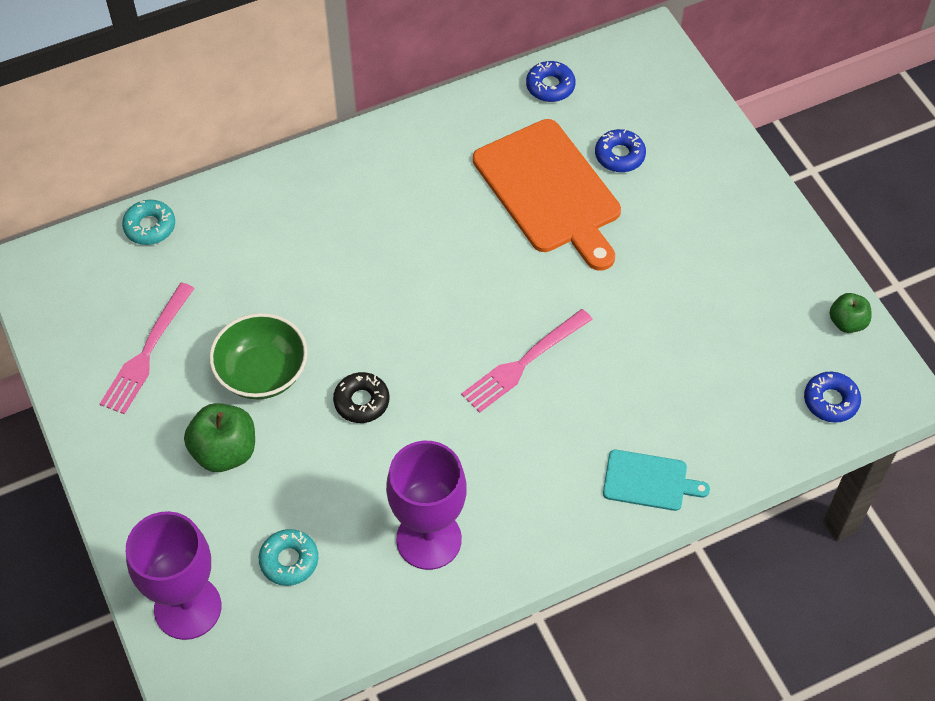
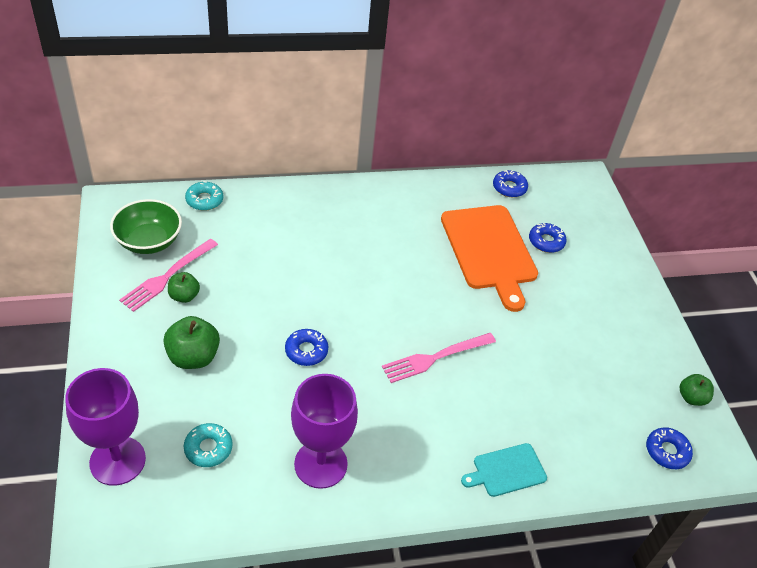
camera: 10 degrees right, 10 degrees down
(180, 373) = (184, 296): none -> green apple
(262, 373) = (242, 312): green bowl -> green bowl (149, 241)
(361, 401) = (306, 351): black donut -> blue donut
(649, 481) = (506, 470): turquoise cutting board -> turquoise cutting board turned 135 degrees clockwise

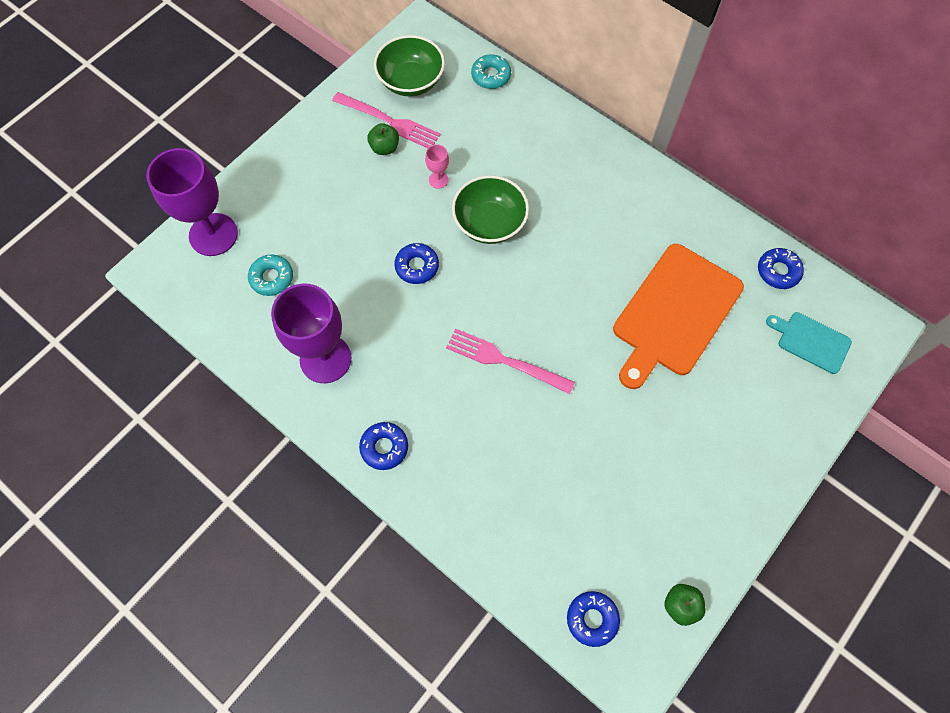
camera: 55 degrees right, 20 degrees up
(167, 277) = (390, 122): pink fork -> pink fork turned 150 degrees counterclockwise
(193, 357) = (337, 201): green apple -> none
(251, 287) = (438, 180): none -> pink goblet
(319, 286) = (489, 223): none -> green bowl
(506, 470) = (444, 496): turquoise cutting board -> turquoise cutting board (811, 341)
(546, 241) = (742, 351): blue donut -> blue donut (384, 447)

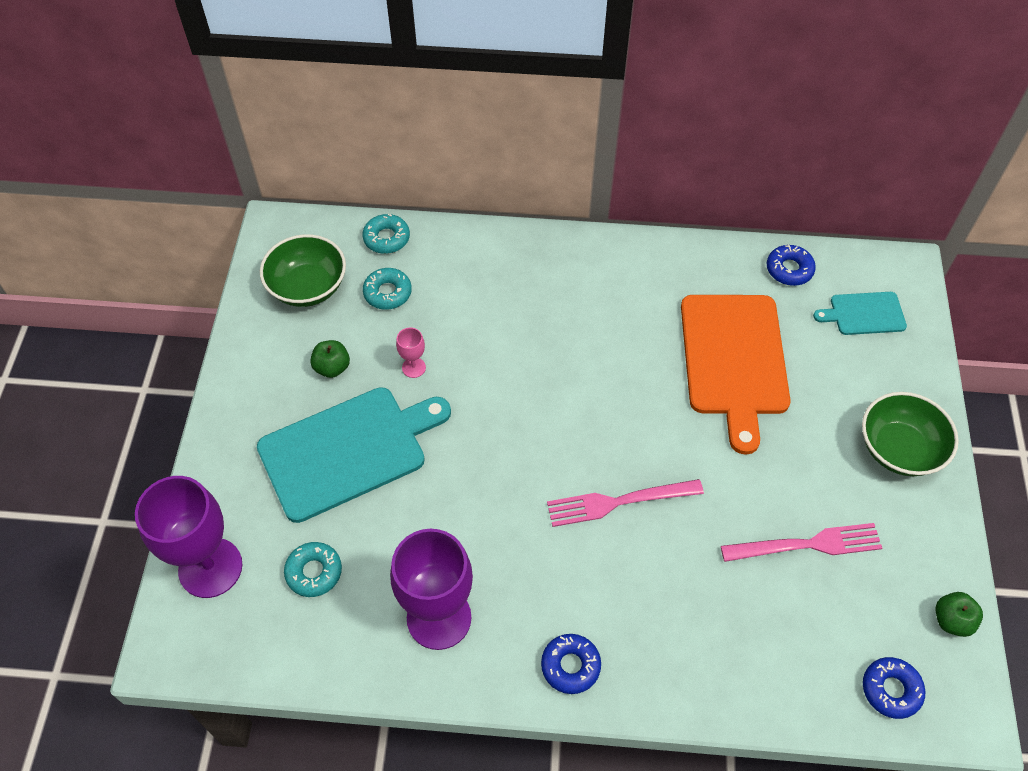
camera: 35 degrees left, 10 degrees down
(352, 211) = (348, 451): none -> turquoise cutting board
(390, 122) = (318, 339): pink fork -> pink fork (808, 544)
(417, 266) = (459, 465): blue donut -> none
(461, 116) = (387, 293): none -> turquoise donut
(489, 223) = (498, 379): green bowl -> green bowl (899, 449)

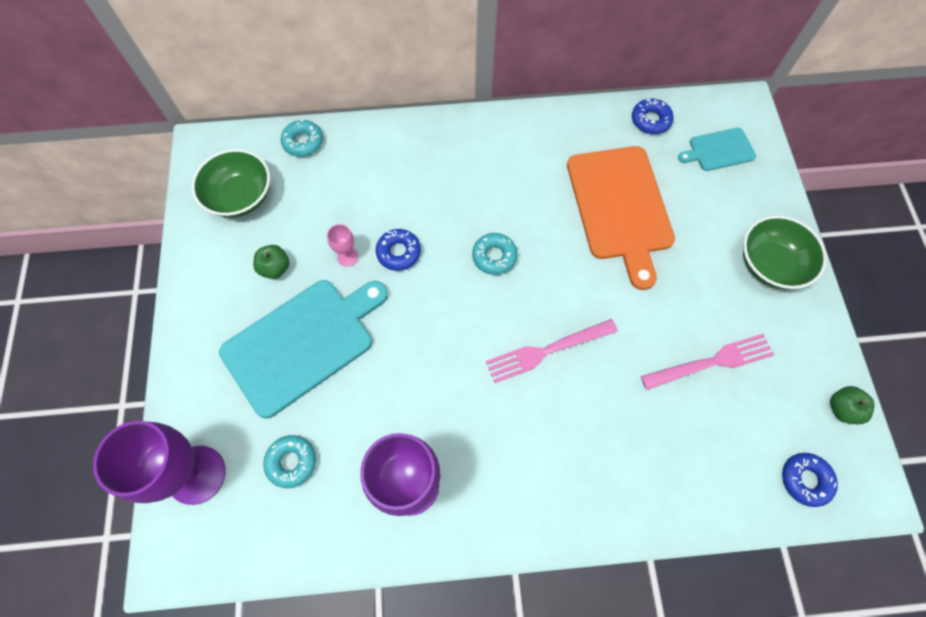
camera: 10 degrees left, 10 degrees up
(387, 293) = (312, 192): turquoise donut -> turquoise donut (494, 256)
(570, 666) = (533, 508): blue donut -> blue donut (398, 252)

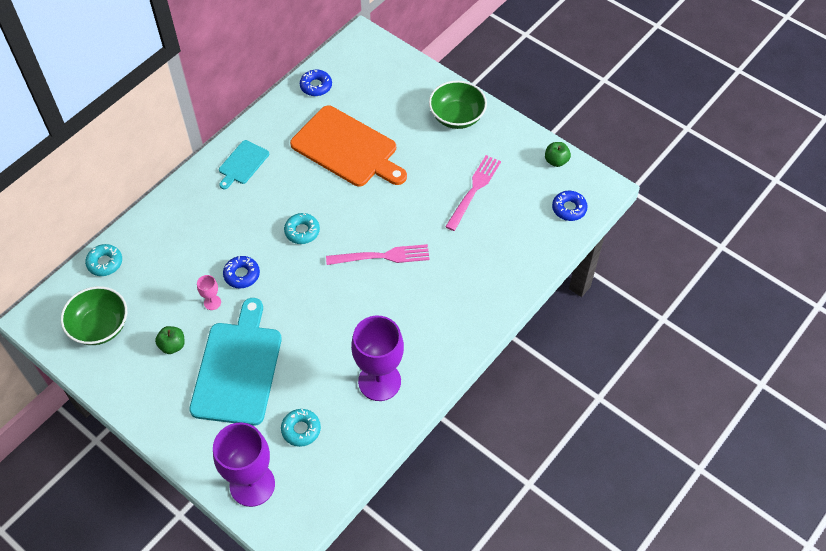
camera: 45 degrees left, 10 degrees down
(546, 351) = (383, 256): pink fork -> pink fork turned 120 degrees counterclockwise
(719, 150) = (372, 74): turquoise cutting board -> turquoise cutting board (242, 164)

